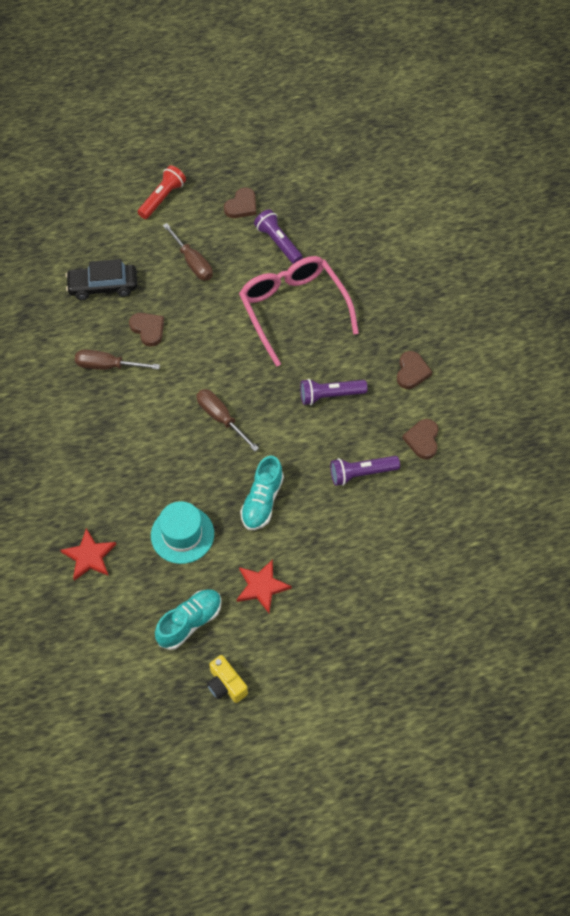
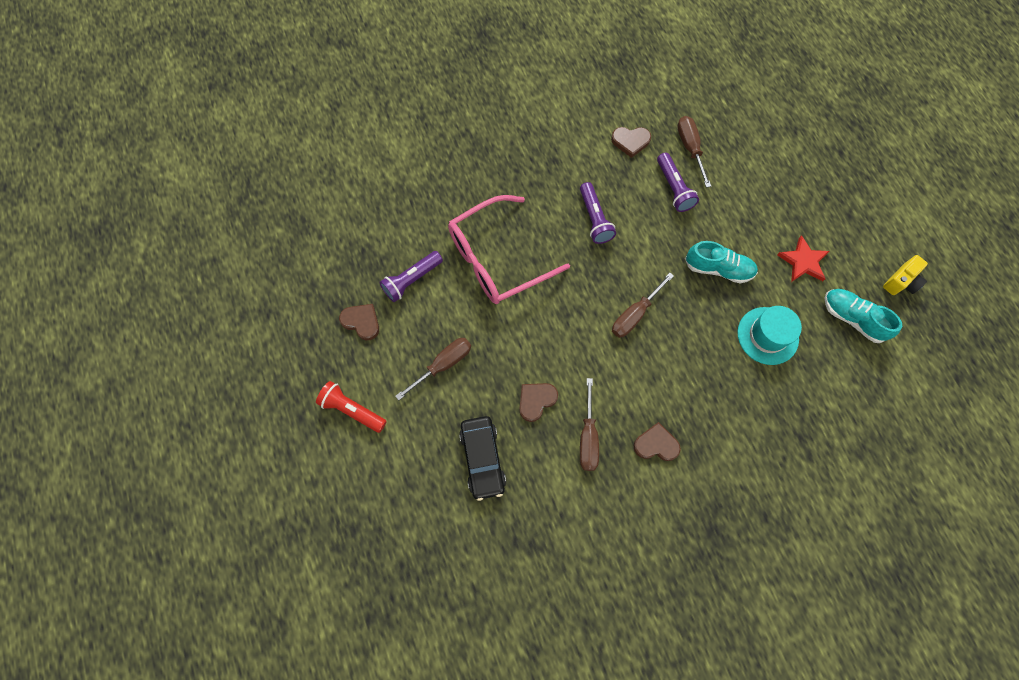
camera: 95 degrees left, 10 degrees up
(89, 556) = (810, 420): red star -> none
(411, 497) = (690, 148): none -> brown screwdriver
(412, 372) = (559, 152): brown heart -> brown heart (656, 444)

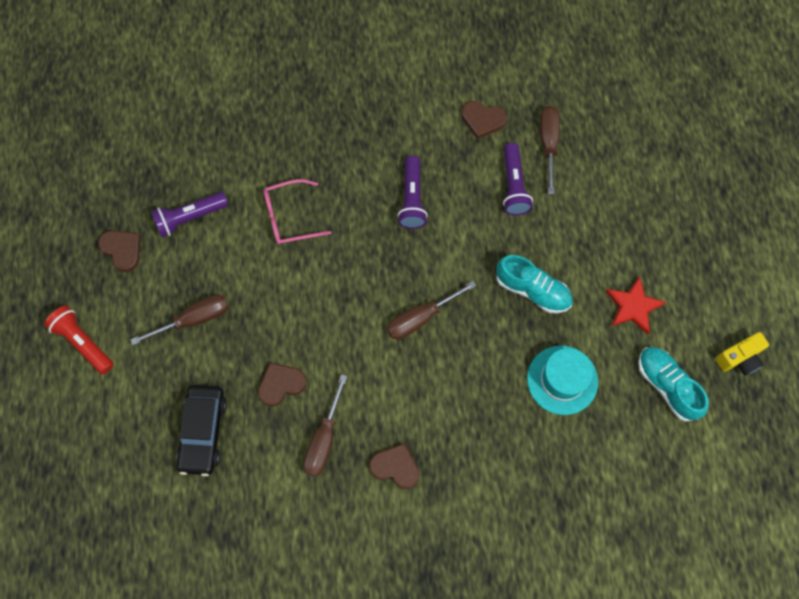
camera: 15 degrees right, 0 degrees up
(497, 259) = (289, 217): pink glasses -> pink glasses, size x0.55

